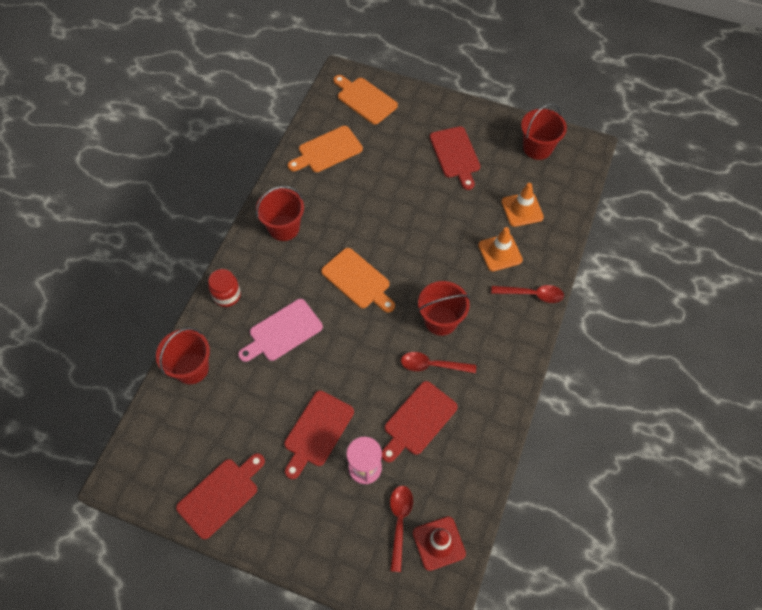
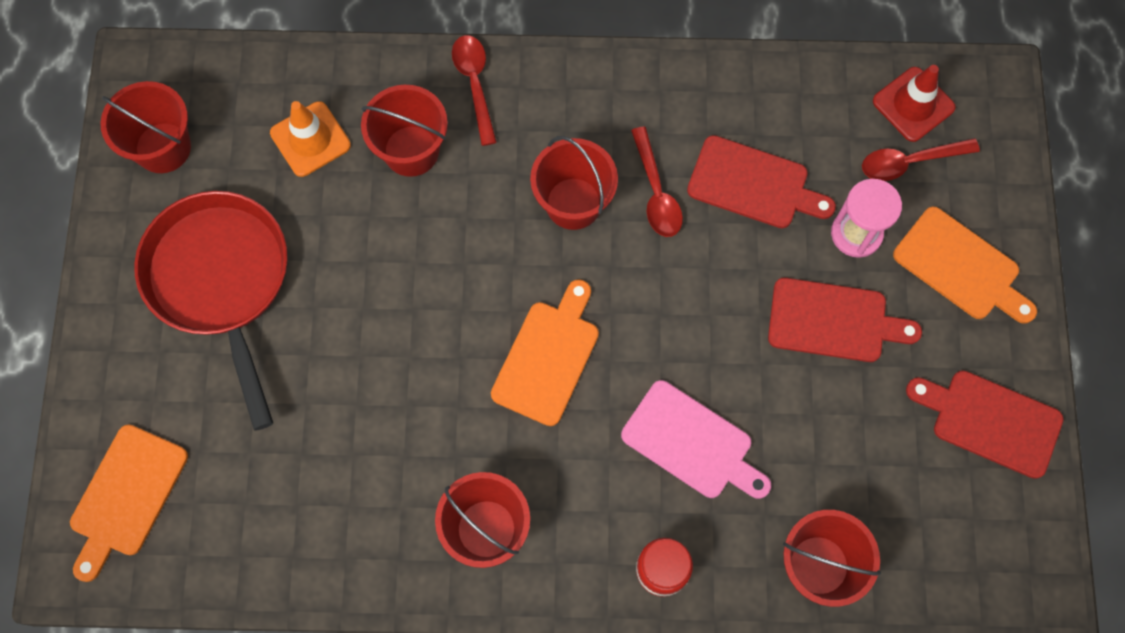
camera: 110 degrees left, 10 degrees up
(327, 150) = (281, 520): orange cutting board -> orange cutting board (960, 267)
(455, 155) = (221, 281): red cutting board -> red pan
(500, 252) = (411, 151): orange traffic cone -> red bucket

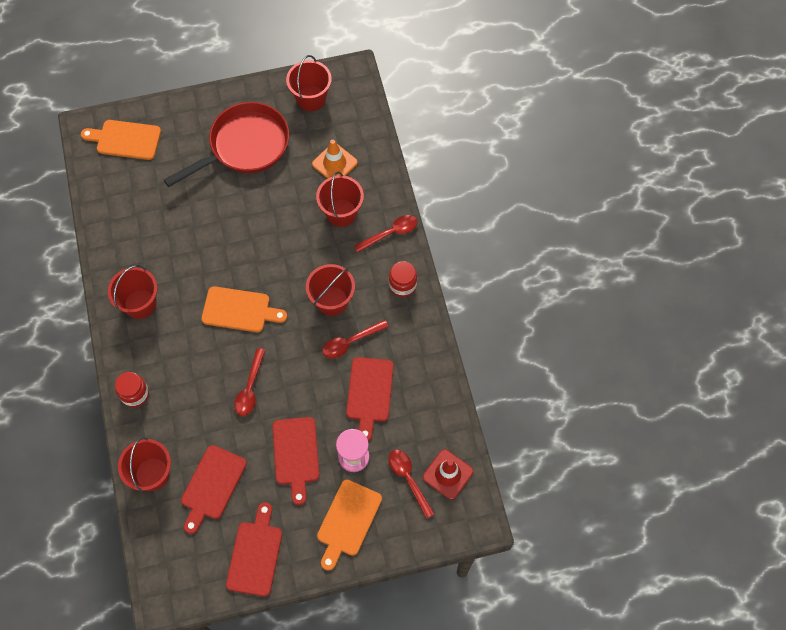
camera: 75 degrees right, 5 degrees down
(576, 89) = (402, 285): none -> red jar
(692, 443) = (207, 394): pink cutting board -> none
(698, 369) = (250, 388): none -> red spoon
(859, 468) = (212, 485): none -> red cutting board

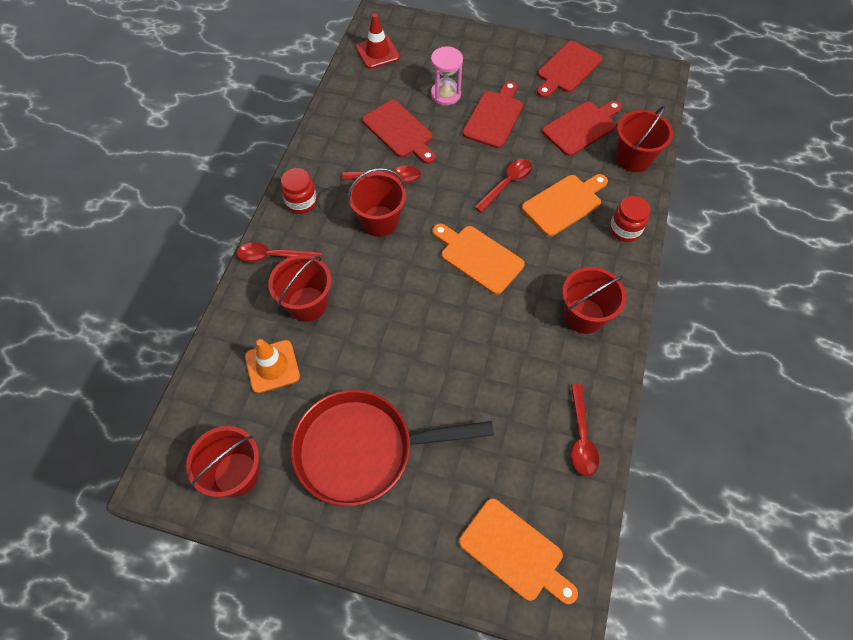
camera: 150 degrees left, 5 degrees down
(347, 521) = (479, 58): orange cutting board -> orange cutting board (564, 203)
(369, 393) = (399, 131): red cutting board -> red cutting board turned 105 degrees clockwise
(408, 479) = (411, 62): red spoon -> red spoon (581, 437)

